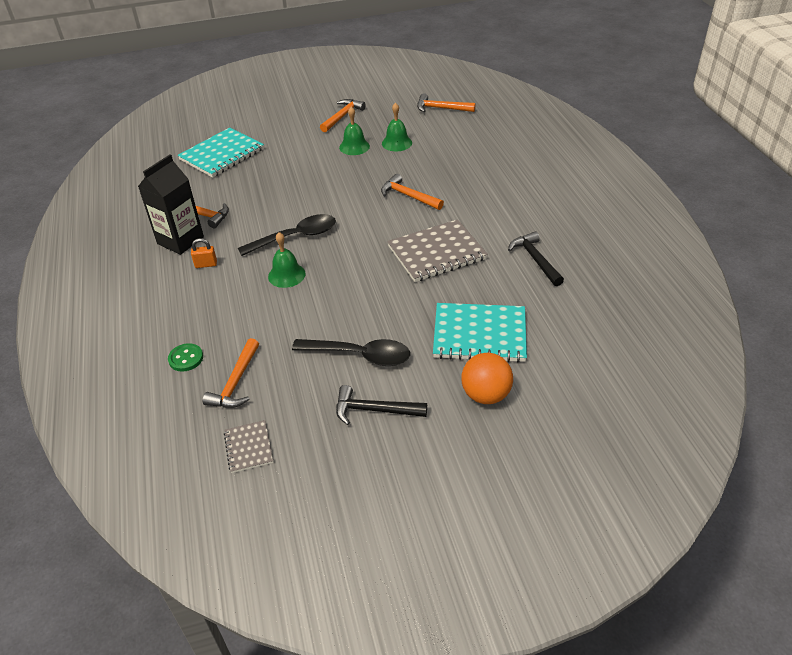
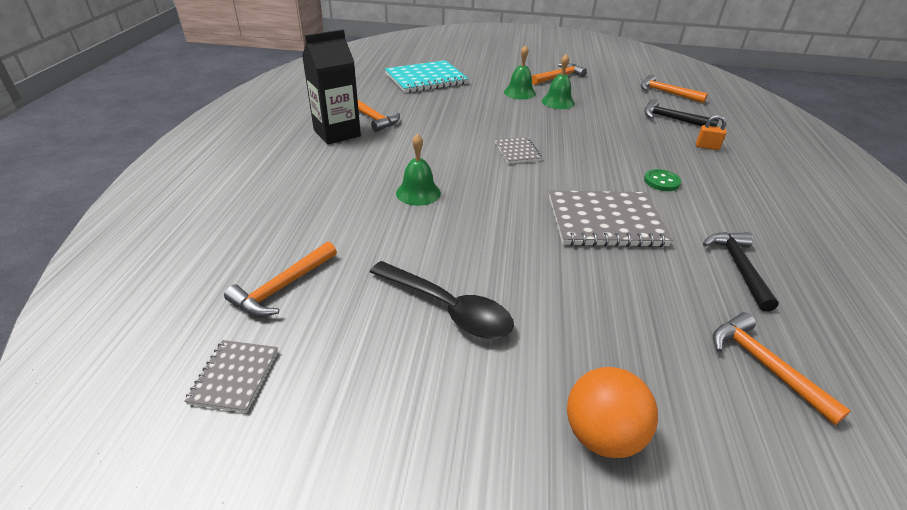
camera: 20 degrees right, 5 degrees down
(186, 358) = (252, 241): green button -> green button (661, 181)
(206, 264) = (344, 159): orange padlock -> orange padlock (707, 147)
(295, 237) = (451, 161): black spoon -> none
(344, 210) = (517, 151): none -> grey notebook
(374, 410) = (426, 391): black hammer -> black hammer (673, 119)
(397, 143) = (605, 109): green bell -> green bell (519, 92)
(408, 196) = (596, 157): orange hammer -> orange hammer (764, 366)
(479, 335) = (625, 339): turquoise notebook -> none

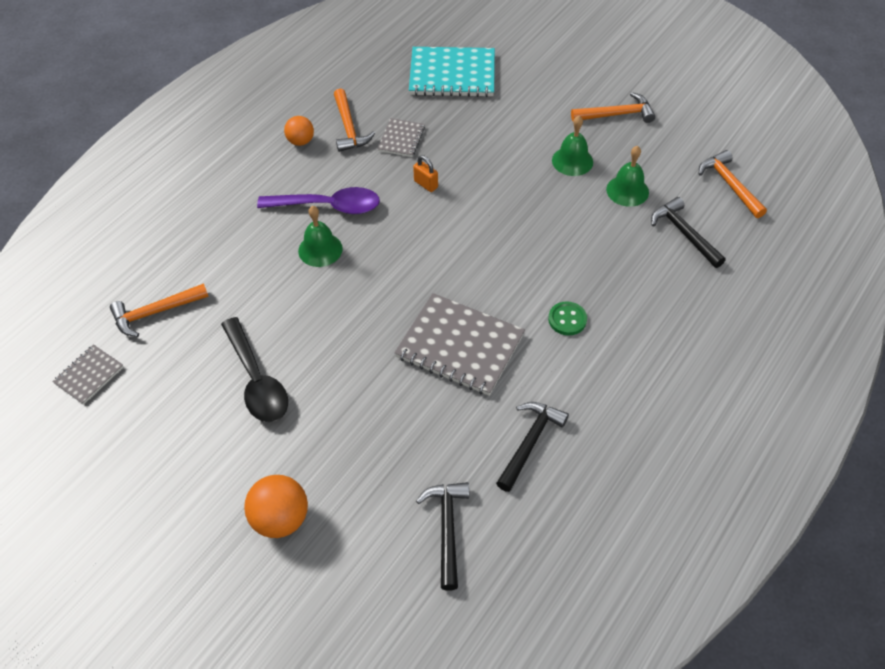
camera: 30 degrees right, 15 degrees up
(337, 133) = (301, 141): black carton -> orange ball
(398, 164) = (328, 206): none -> purple spoon
(517, 151) = (456, 226): grey notebook -> grey notebook (401, 139)
(519, 92) = (541, 130): green bell -> green bell (627, 190)
(707, 147) = (676, 290): orange padlock -> orange padlock (426, 184)
(764, 366) = (447, 529): orange hammer -> black hammer

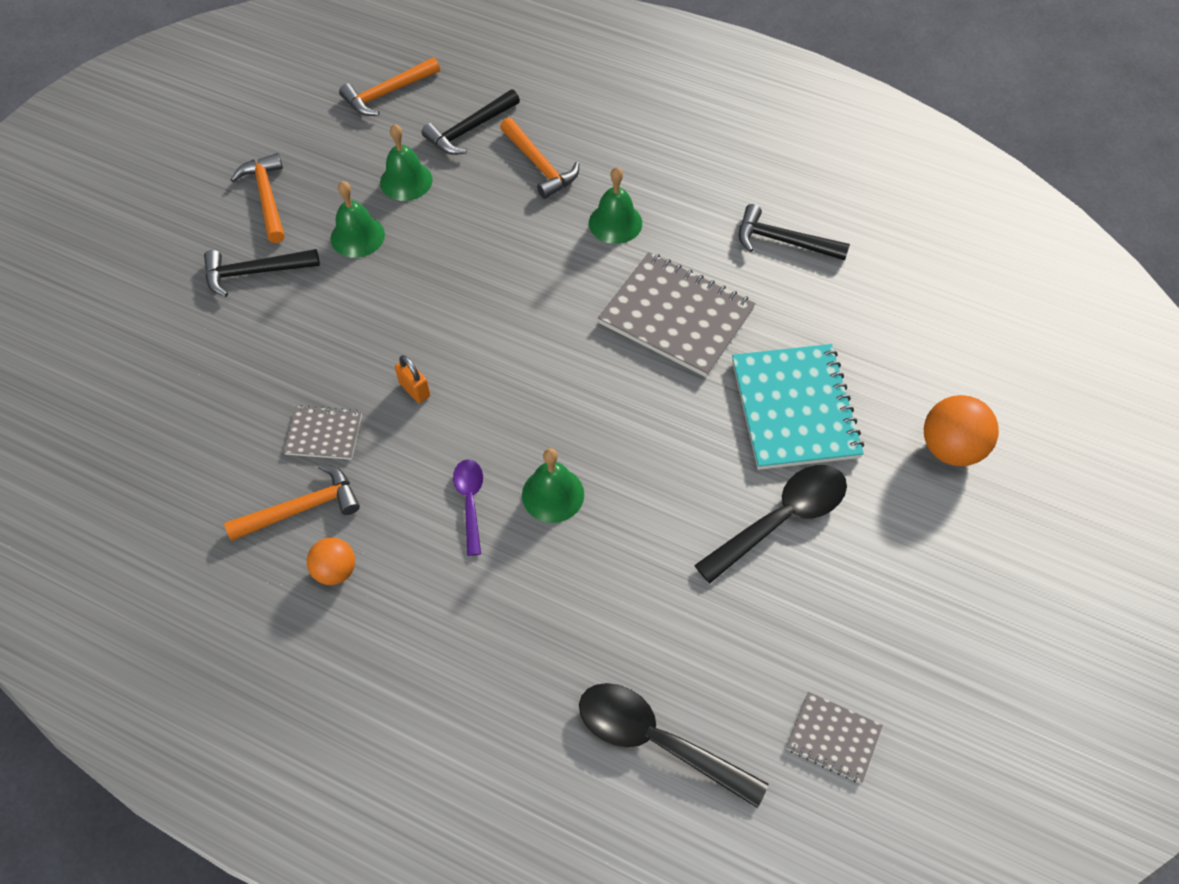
camera: 100 degrees left, 5 degrees up
(130, 280) = (656, 741): none -> black spoon
(155, 312) = (706, 682): orange hammer -> orange hammer (539, 165)
(328, 206) = (470, 502): purple spoon -> purple spoon, size x0.58
(426, 184) = (415, 389): orange padlock -> orange padlock turned 75 degrees counterclockwise
(447, 529) = (905, 297): black hammer -> black hammer (255, 272)
(452, 74) = (178, 390): turquoise notebook -> turquoise notebook (795, 408)
(459, 346) = (676, 316): grey notebook -> grey notebook turned 75 degrees counterclockwise
(567, 319) = (615, 223): green button -> green bell

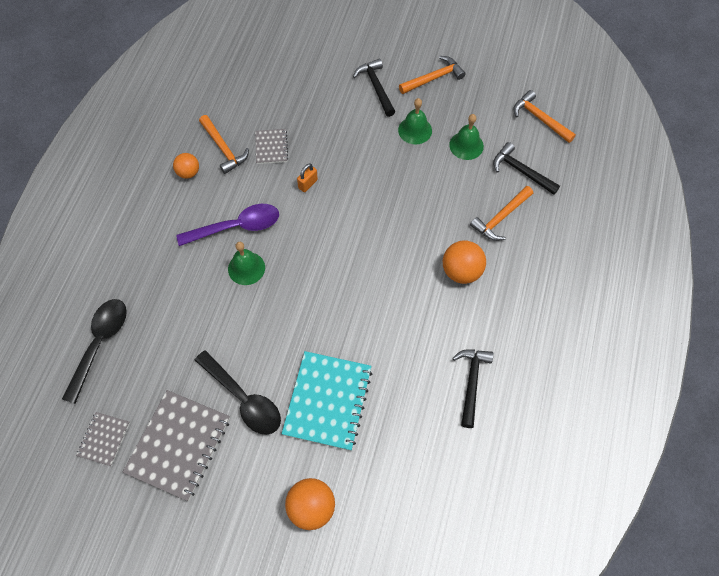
camera: 80 degrees right, 5 degrees up
(470, 502) = (236, 227): purple spoon -> purple spoon, size x1.72
(615, 223) = (461, 271): green bell -> orange ball
(676, 316) = (389, 319): grey notebook -> grey notebook (179, 445)
(795, 408) = (328, 401): turquoise notebook -> turquoise notebook turned 60 degrees counterclockwise

